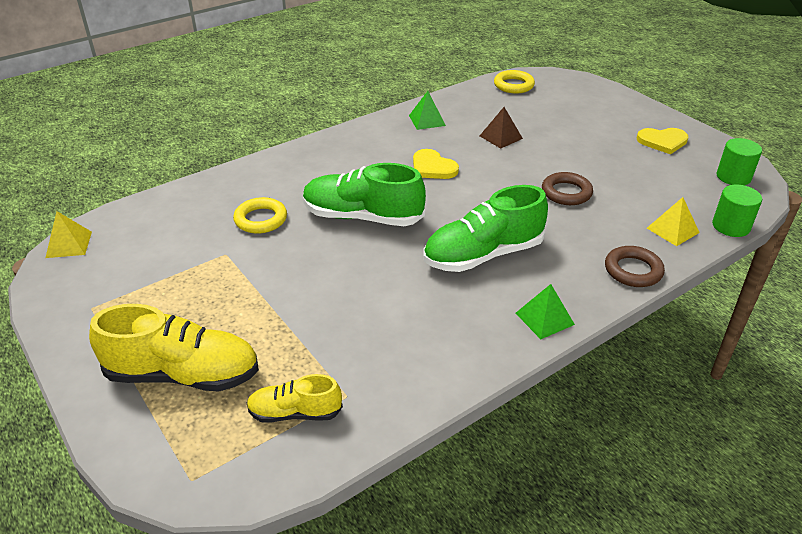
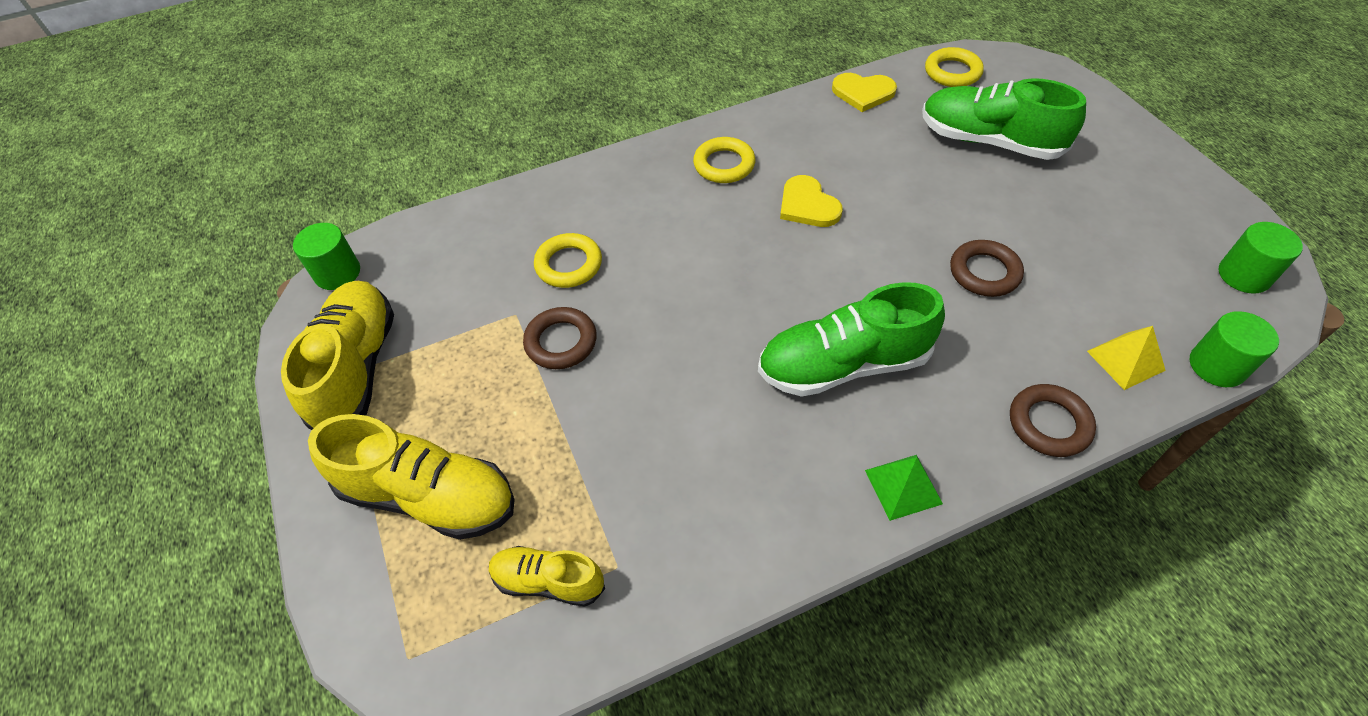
camera: 15 degrees right, 15 degrees up
(69, 244) = (337, 273): yellow pyramid -> green cylinder
(100, 302) = (356, 368): none -> yellow shoe
(267, 266) = (561, 342): none -> brown ring
(362, 217) = (697, 278): green shoe -> green shoe (989, 141)
(365, 150) = (724, 165): none -> yellow ring
(427, 120) = (817, 123): green pyramid -> none
(501, 137) = (913, 163): brown pyramid -> none
(662, 141) = (1149, 197): yellow heart -> yellow heart (863, 93)

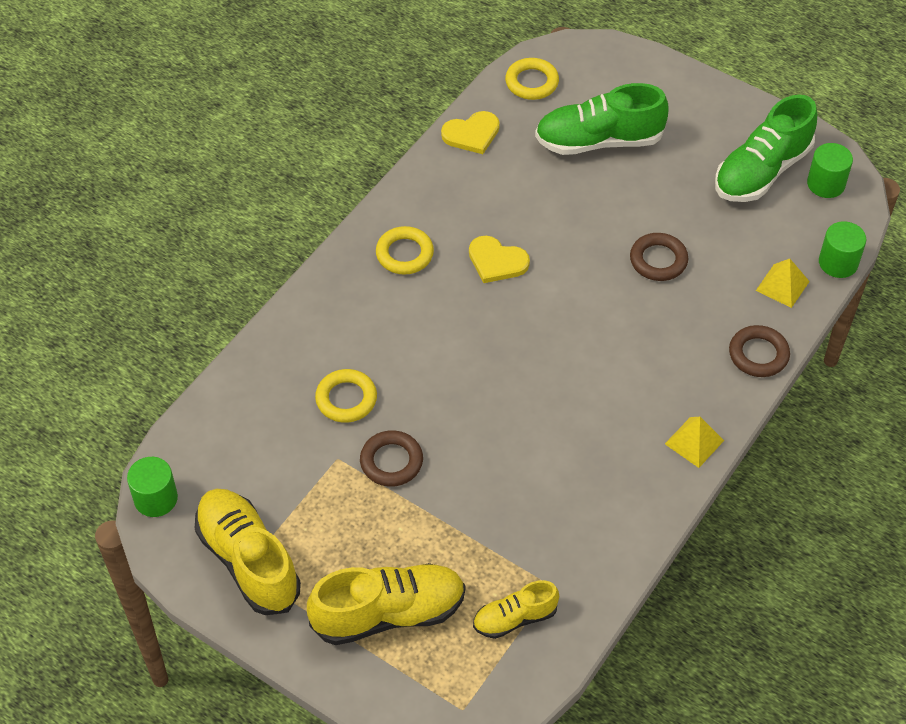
camera: 35 degrees left, 0 degrees up
(843, 364) = (605, 378): green shoe -> green shoe (761, 171)
(903, 487) = (694, 442): green pyramid -> yellow pyramid

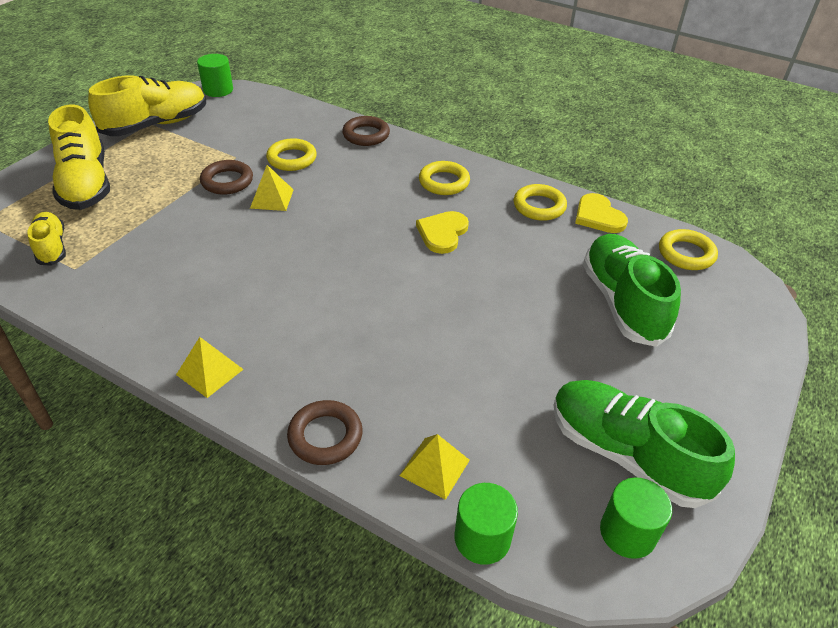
camera: 85 degrees right, 10 degrees down
(429, 414) = (272, 198): none -> yellow pyramid
(453, 178) = (539, 206): none -> yellow ring
(658, 260) = (460, 348): brown ring -> brown ring (366, 135)

